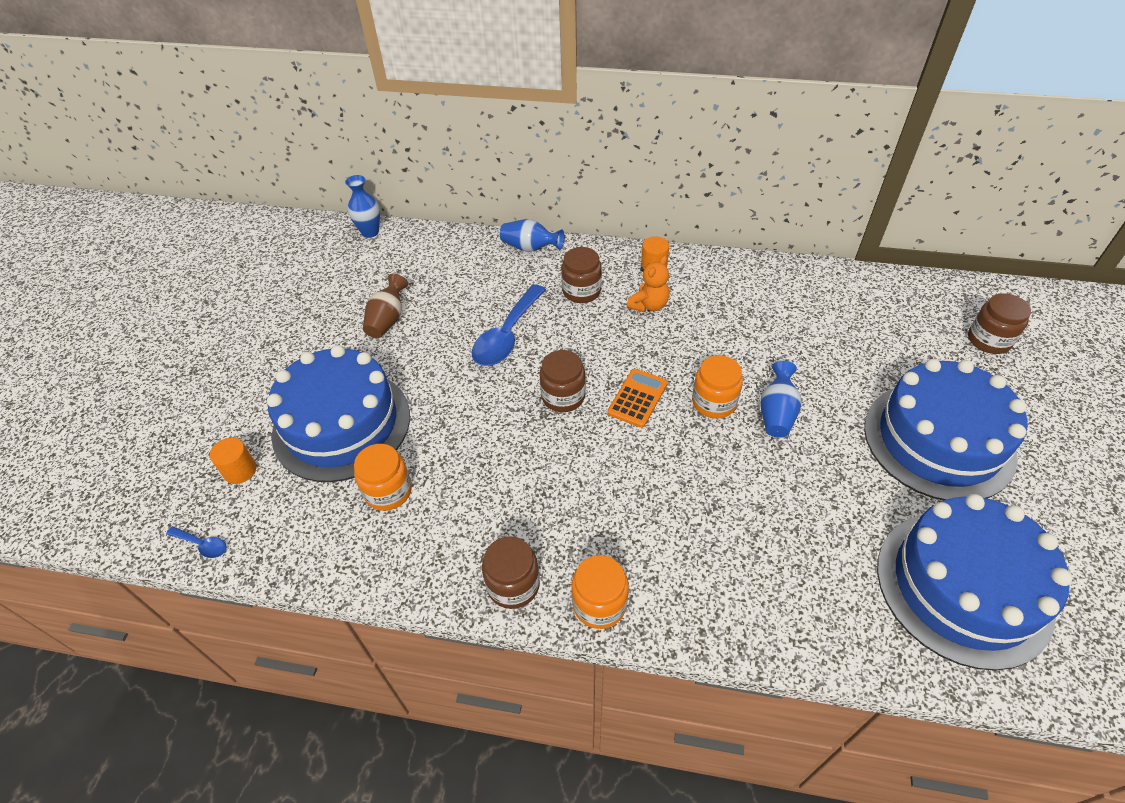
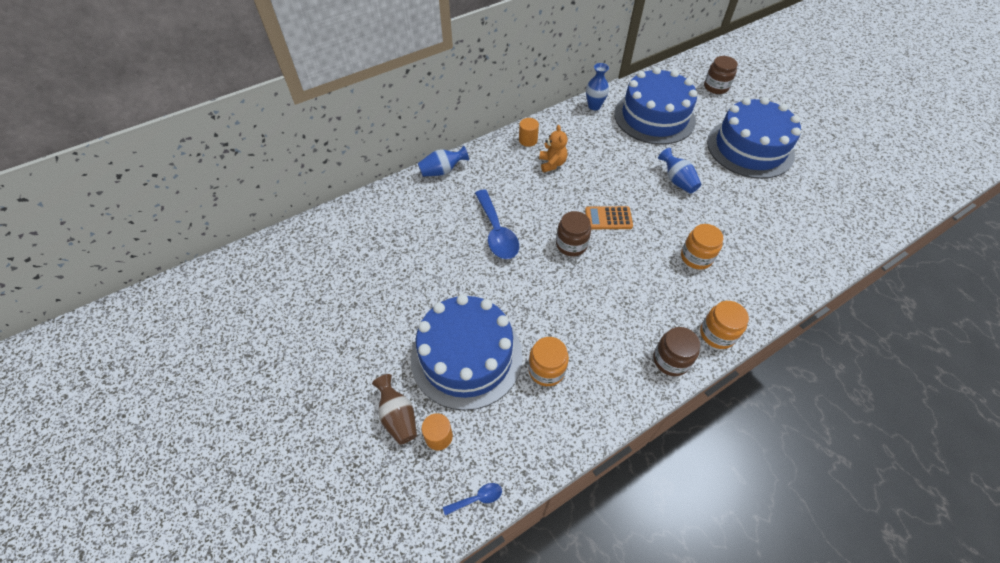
camera: 45 degrees left, 5 degrees up
(370, 232) = (316, 225): blue vase -> blue vase (594, 106)
(388, 320) = (409, 273): brown vase -> brown vase (398, 417)
(581, 291) = (506, 178): brown jar -> none
(637, 398) = (608, 218): orange calculator -> orange calculator turned 75 degrees counterclockwise
(714, 402) = (645, 195): orange jar -> orange jar (696, 257)
(963, 586) = (827, 207): blue cake -> blue cake (654, 117)

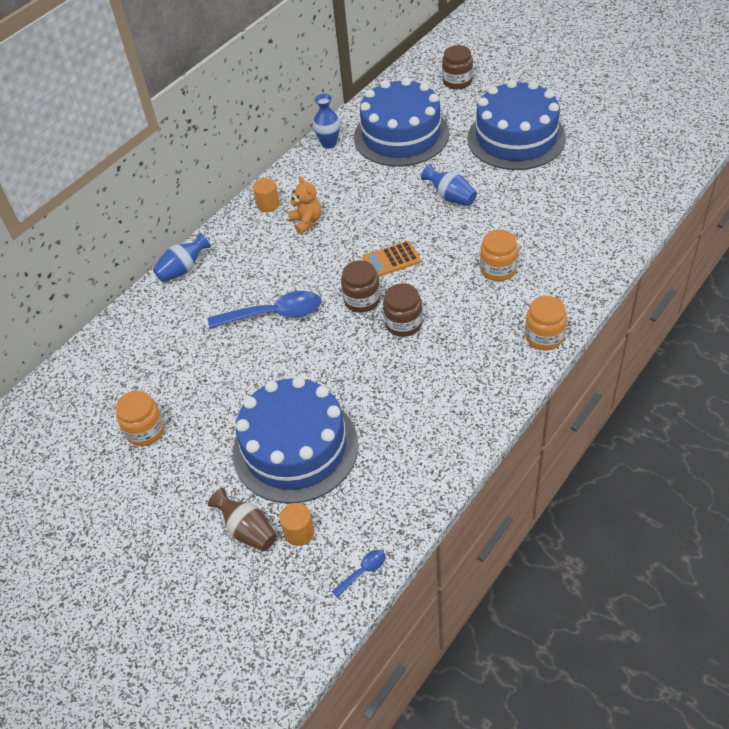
camera: 15 degrees left, 5 degrees down
(497, 232) = (274, 314): blue spoon -> blue spoon turned 60 degrees counterclockwise
(546, 370) = (385, 431): orange jar -> orange jar (145, 431)
(671, 360) = (507, 377): brown jar -> brown jar (403, 323)

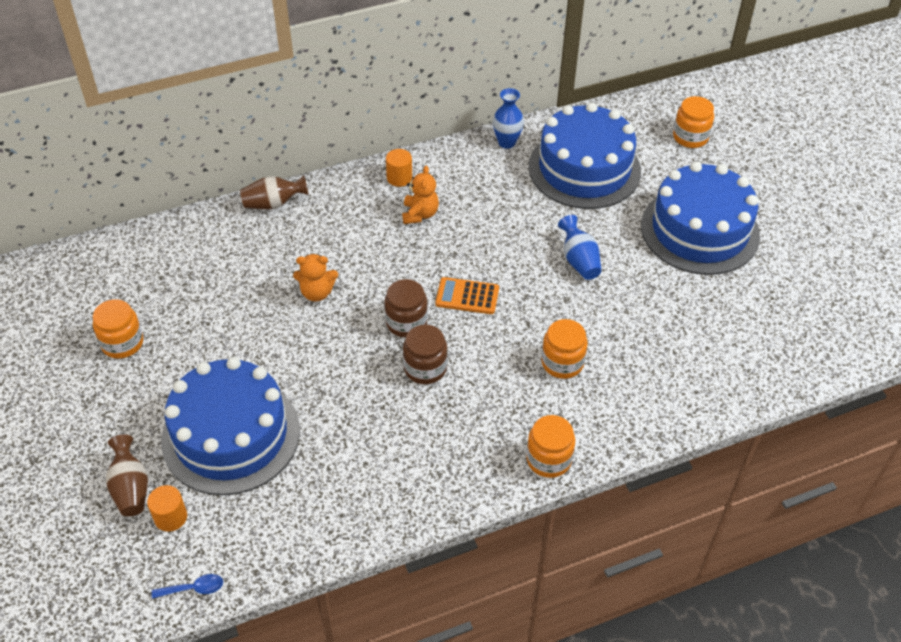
camera: 25 degrees right, 0 degrees up
(183, 269) = (273, 204): blue vase -> brown vase
(274, 314) = (317, 292): blue spoon -> orange teddy bear
(457, 81) = (690, 137): brown jar -> orange jar

